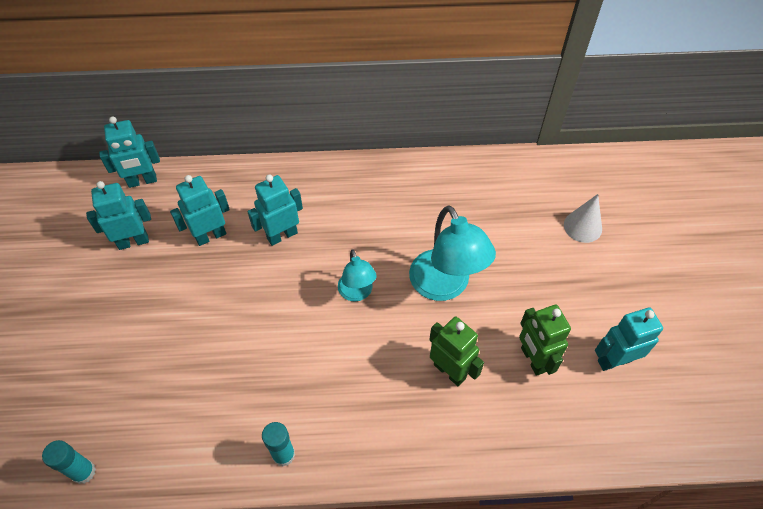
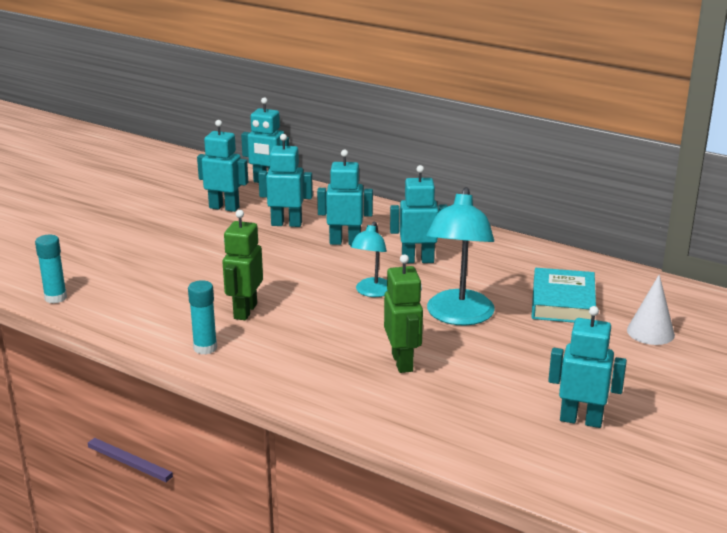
camera: 35 degrees right, 30 degrees down
(359, 228) = (417, 260): none -> turquoise robot
(502, 224) = (562, 302): none -> turquoise book
(533, 359) = (493, 387): green robot -> green robot (245, 311)

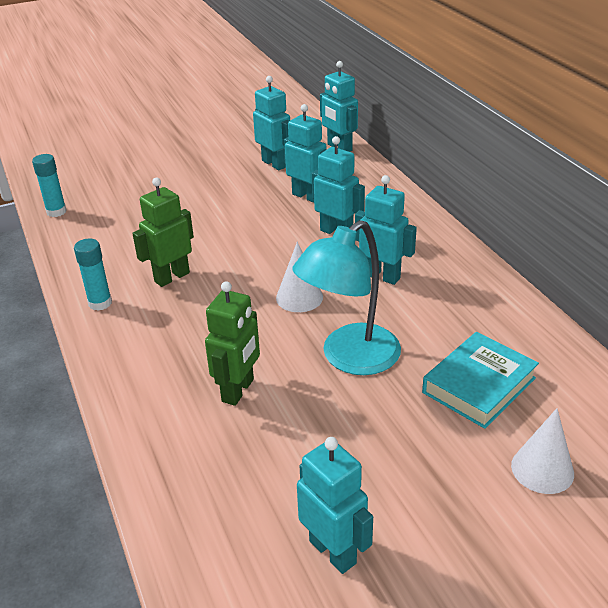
camera: 35 degrees right, 10 degrees up
(372, 292) = (299, 297): turquoise lamp -> white cone

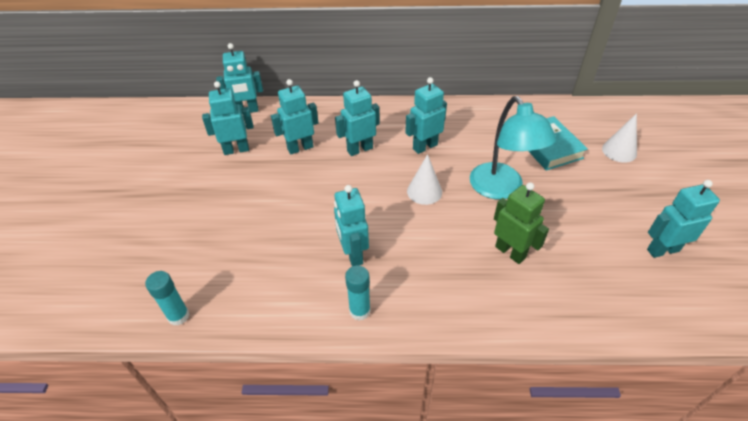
camera: 65 degrees left, 10 degrees up
(171, 277) = (353, 254): green robot -> turquoise robot

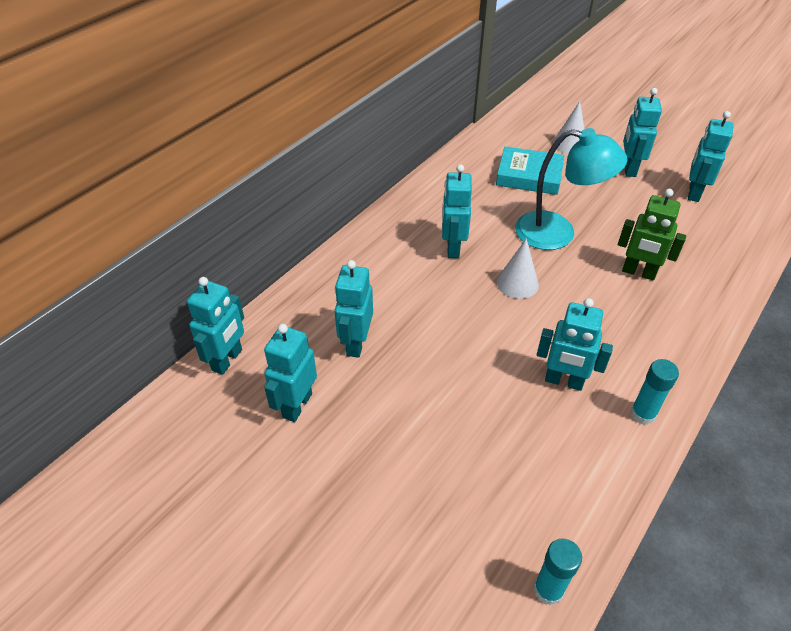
camera: 55 degrees left, 0 degrees up
(359, 149) = (408, 296): turquoise robot -> turquoise robot (629, 168)
(510, 252) = (638, 273): green robot -> green robot turned 150 degrees counterclockwise

